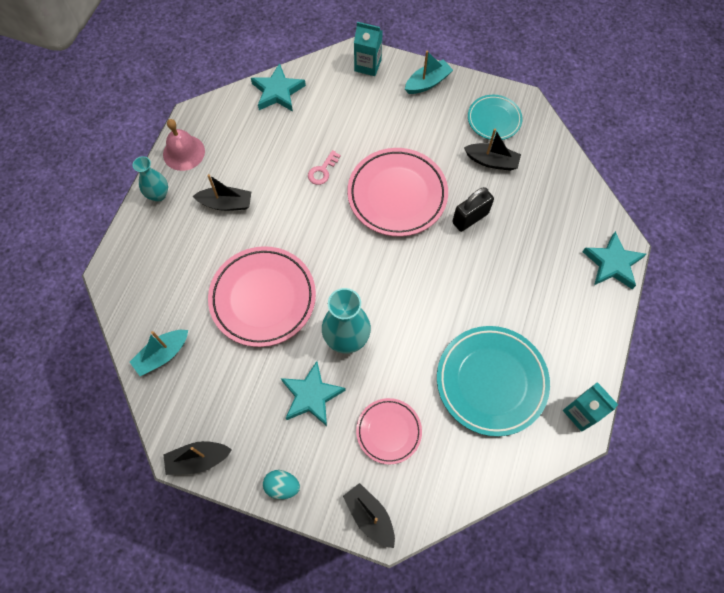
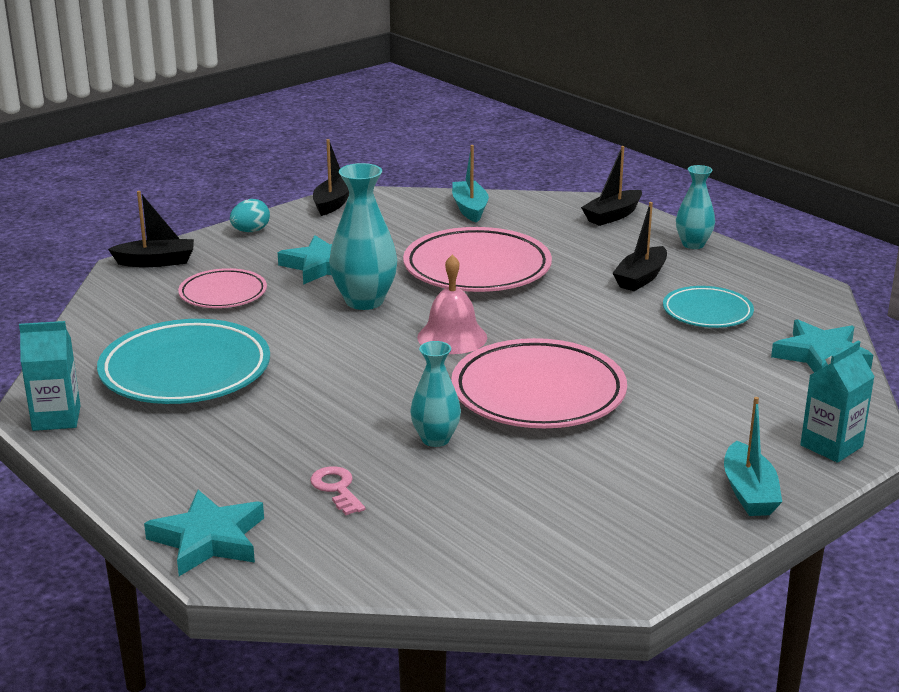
camera: 120 degrees right, 40 degrees down
(184, 152) = (751, 270): pink bell -> pink bell (452, 337)
(322, 171) = (636, 351): pink key -> pink key (336, 488)
(470, 218) = (435, 439): black padlock -> turquoise vase
(492, 161) = (520, 497): black boat -> black boat (612, 216)
(494, 120) = (608, 533): turquoise plate -> turquoise plate (707, 312)

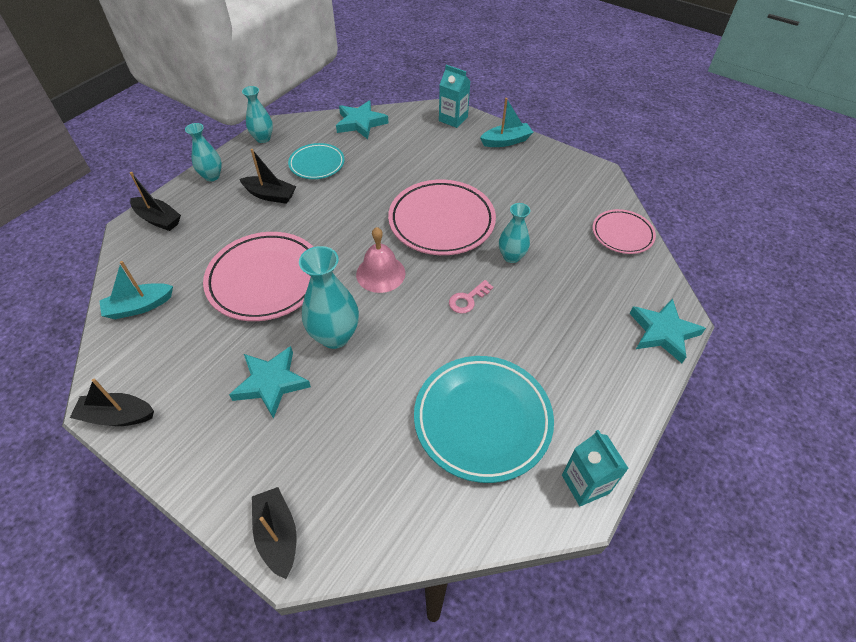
camera: 105 degrees left, 25 degrees up
(223, 294) = (341, 443): pink plate -> pink plate (622, 234)
(250, 231) = (193, 470): turquoise egg -> none
(336, 488) = (583, 288): pink key -> pink key (467, 299)
(781, 278) = (263, 138): none -> turquoise vase

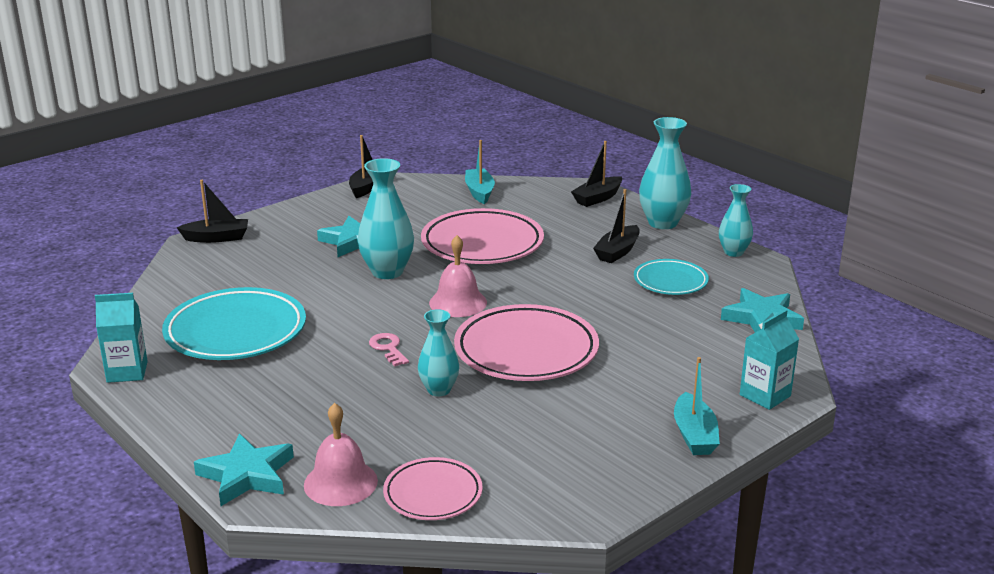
camera: 105 degrees right, 25 degrees down
(212, 176) = (662, 223): turquoise vase -> turquoise vase, size x1.60
(639, 280) = (340, 482): none -> pink bell

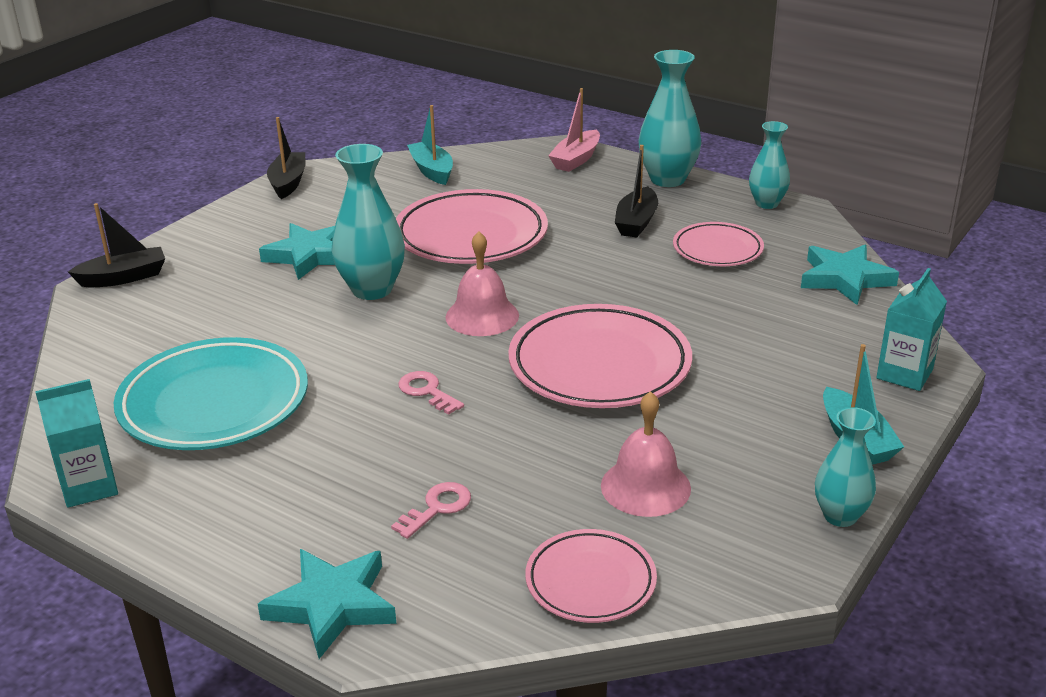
camera: 15 degrees left, 5 degrees up
(340, 482) = (463, 590): pink bell -> pink bell (645, 486)
(352, 426) = (437, 508): none -> pink key
(439, 390) = (521, 436): turquoise vase -> turquoise vase (840, 516)
(597, 198) = (576, 159): black boat -> pink boat
(670, 281) = (717, 250): turquoise plate -> pink plate

